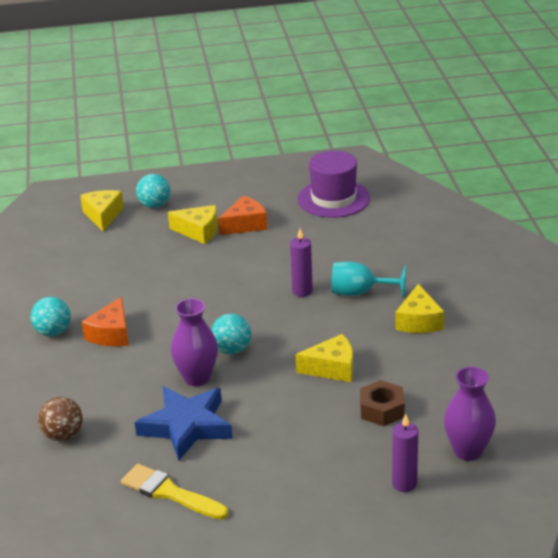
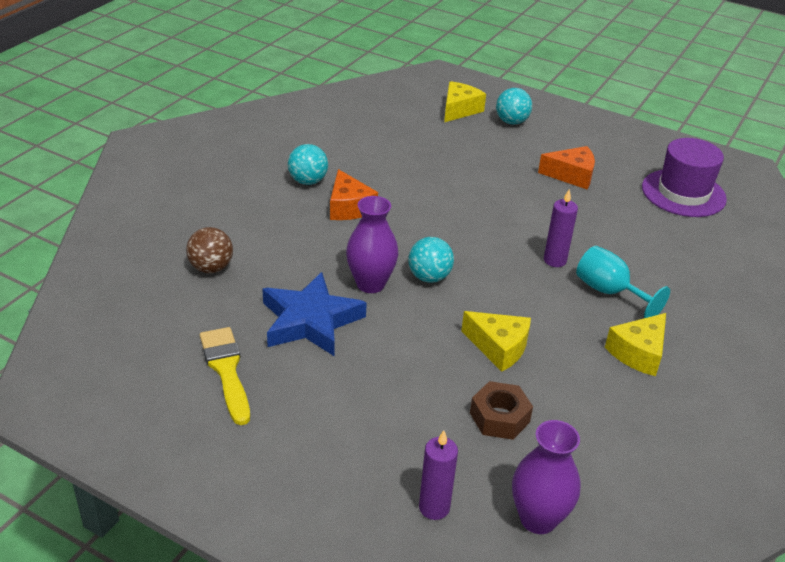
camera: 35 degrees right, 5 degrees up
(111, 334) = (349, 207): orange cheese -> orange cheese turned 75 degrees counterclockwise
(199, 231) = (523, 161): yellow cheese -> none

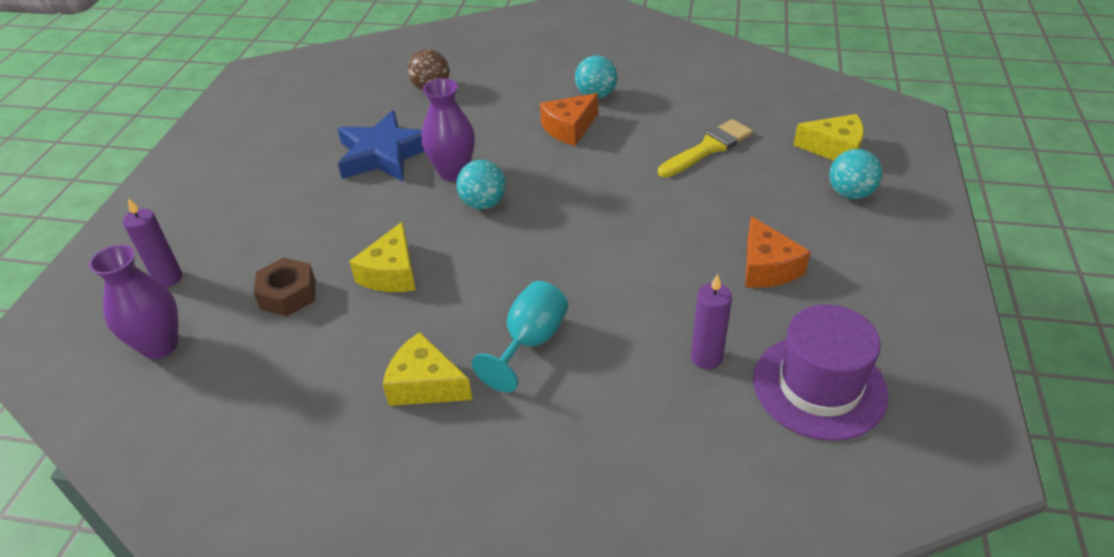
camera: 75 degrees right, 5 degrees up
(226, 370) = (306, 133): yellow brush -> yellow brush (708, 148)
(555, 260) = (567, 286): purple candle -> purple candle (706, 358)

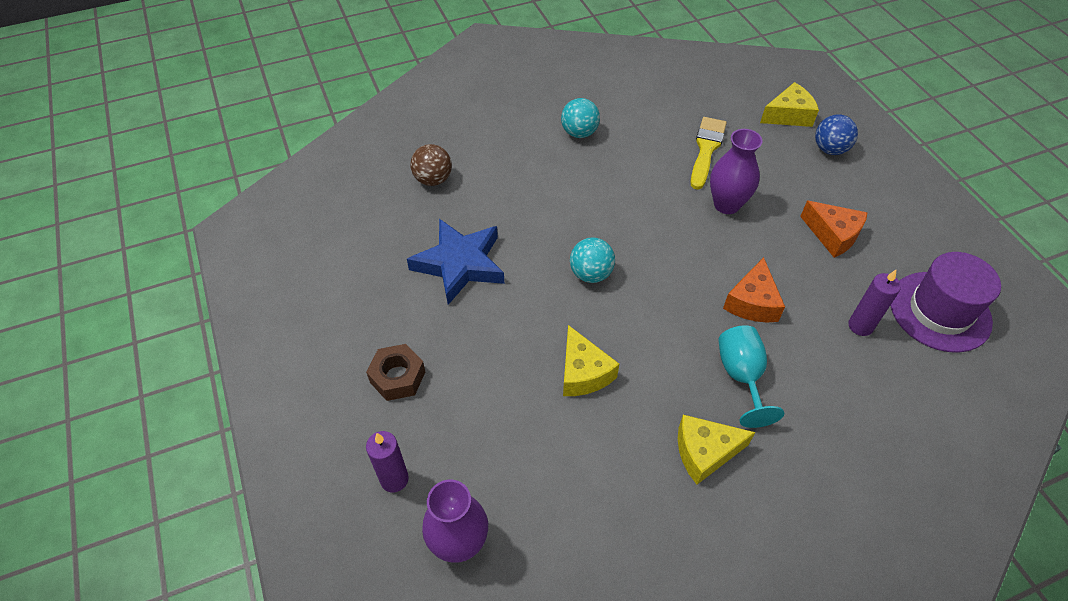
camera: 35 degrees left, 10 degrees up
(288, 294) = (519, 436): brown nut -> brown nut (397, 377)
(453, 172) = (537, 255): purple vase -> purple vase (726, 204)
(569, 128) = (589, 173): orange cheese -> orange cheese (752, 302)
(850, 193) = (830, 149): turquoise ball -> blue ball

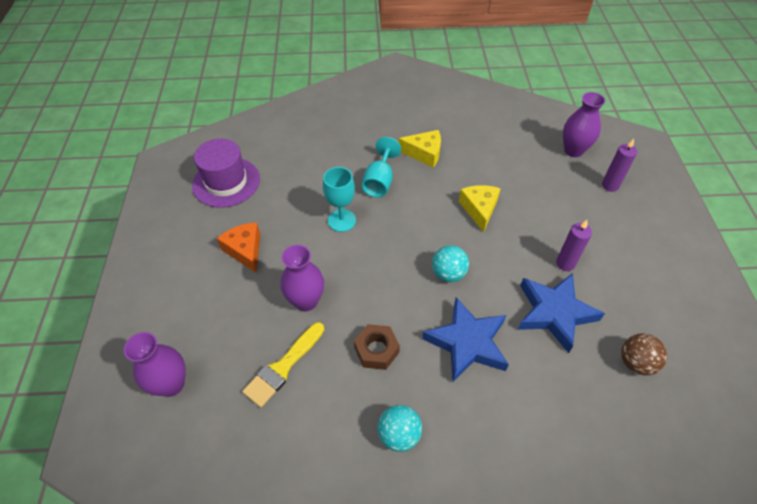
camera: 160 degrees left, 0 degrees up
(397, 377) = (608, 240): brown nut -> brown nut (376, 350)
(433, 179) = (572, 418): brown ball -> brown ball (636, 363)
(545, 212) = (467, 342): none -> blue star
(752, 302) = (342, 220): orange cheese -> turquoise goblet
(788, 115) = (171, 384): yellow cheese -> purple vase
(830, 149) = (172, 329): blue ball -> none
(860, 326) = (284, 188): purple candle -> purple candle (565, 263)

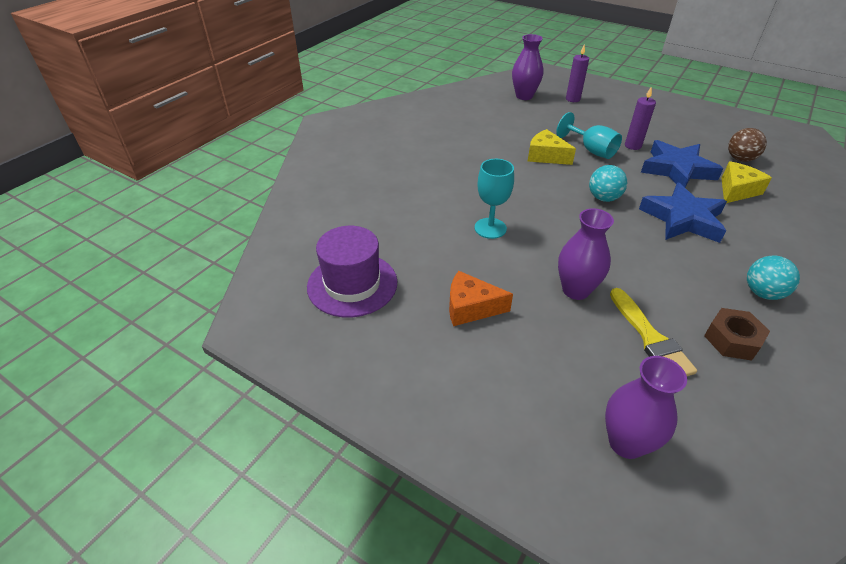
camera: 55 degrees left, 10 degrees down
(376, 350) = (663, 269): brown nut -> brown nut (732, 340)
(379, 181) = (462, 188): turquoise goblet -> turquoise goblet (591, 150)
(424, 153) = (454, 153): yellow cheese -> yellow cheese (736, 190)

